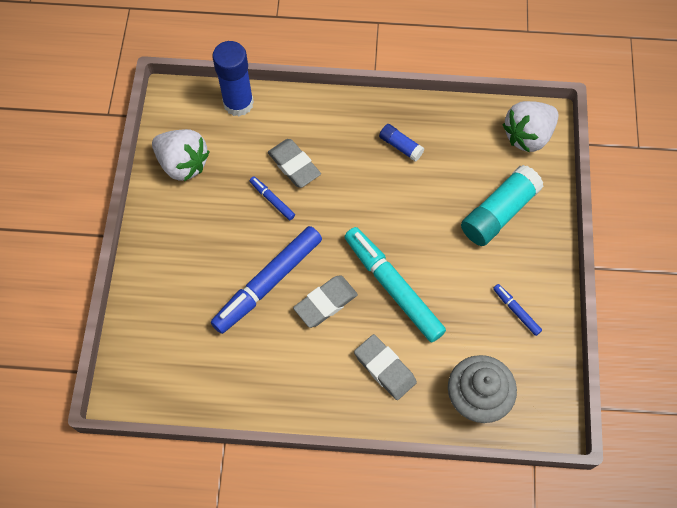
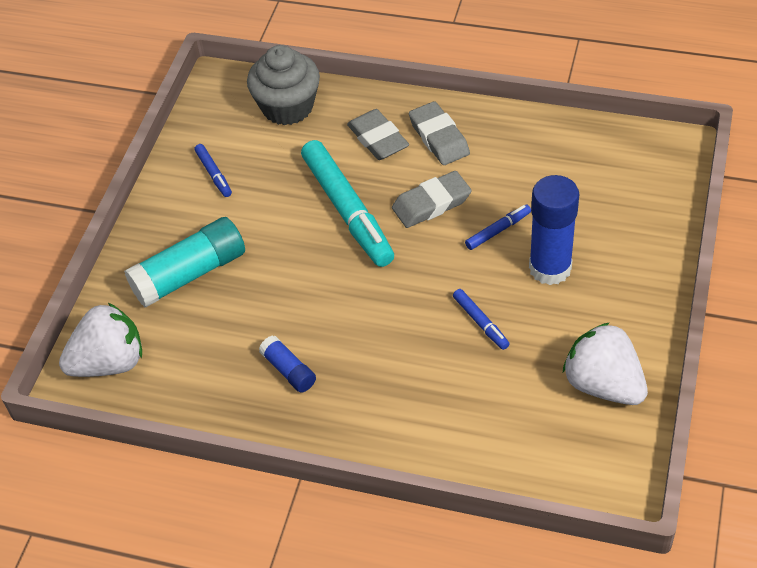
camera: 165 degrees left, 15 degrees down
(238, 103) = (515, 464): blue glue stick -> blue glue stick (550, 268)
(268, 283) = (498, 231): blue marker -> blue marker, size x0.45
(294, 165) = (444, 363): grey eraser -> grey eraser (439, 138)

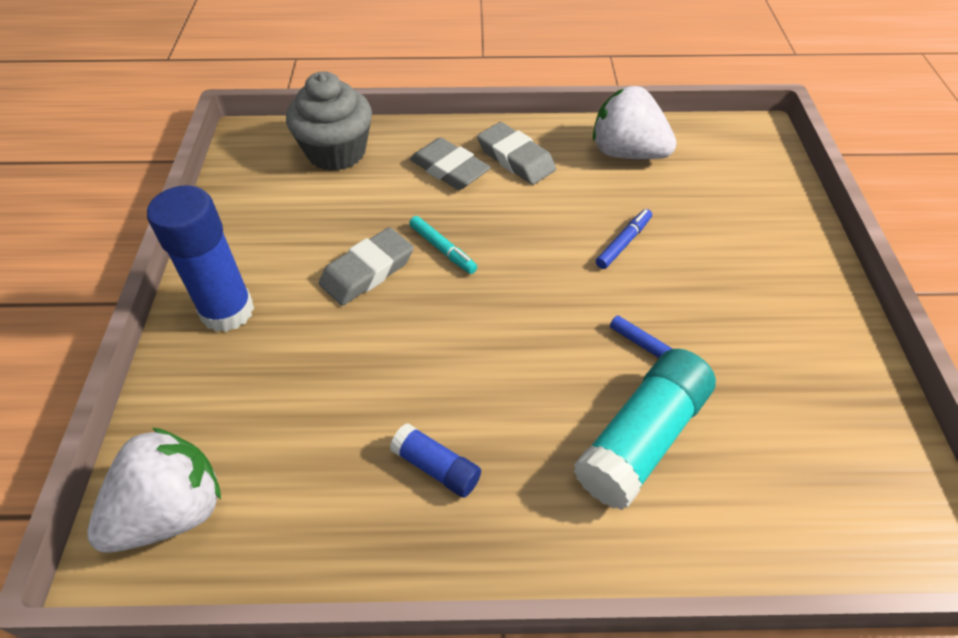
camera: 20 degrees left, 0 degrees up
(190, 274) = (264, 361): turquoise glue stick -> turquoise glue stick (642, 439)
(214, 174) = (267, 234): blue marker -> none
(347, 210) = (442, 249): turquoise marker -> turquoise marker, size x0.45
(431, 204) = (536, 226): grey eraser -> grey eraser (367, 271)
(550, 268) = (701, 274): blue glue stick -> blue glue stick (227, 311)
(603, 385) = (836, 401): white strawberry -> white strawberry (627, 153)

